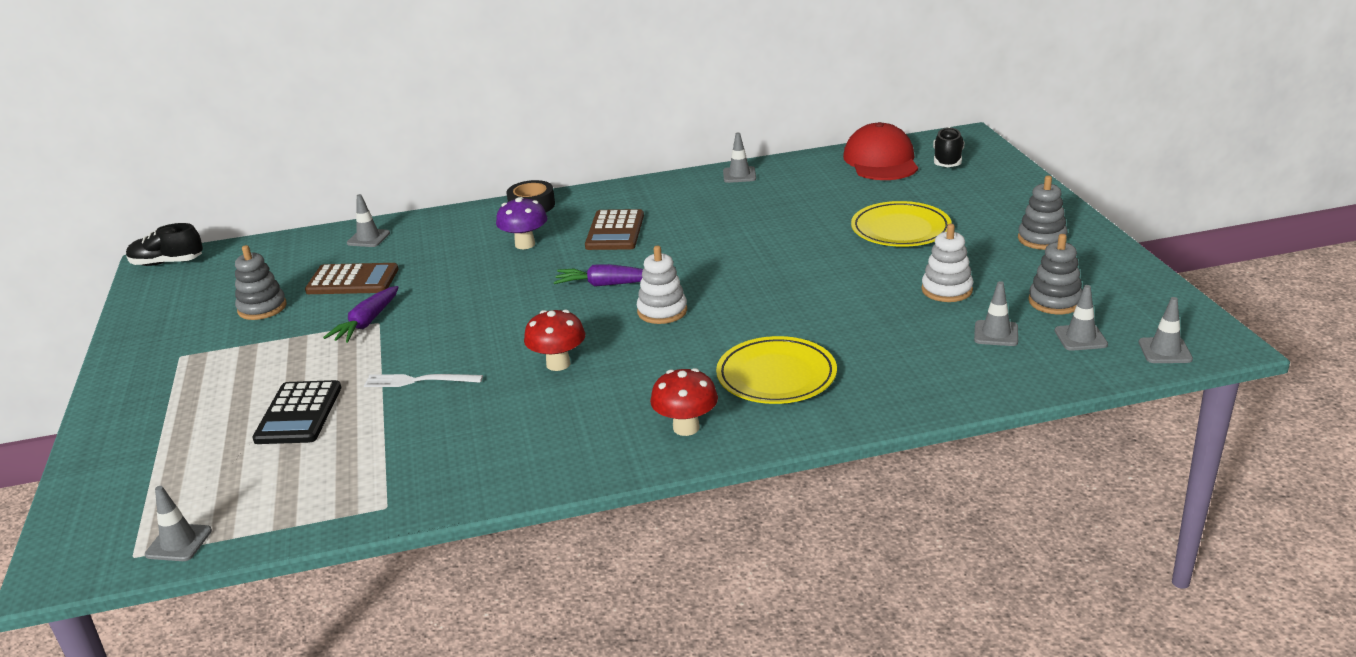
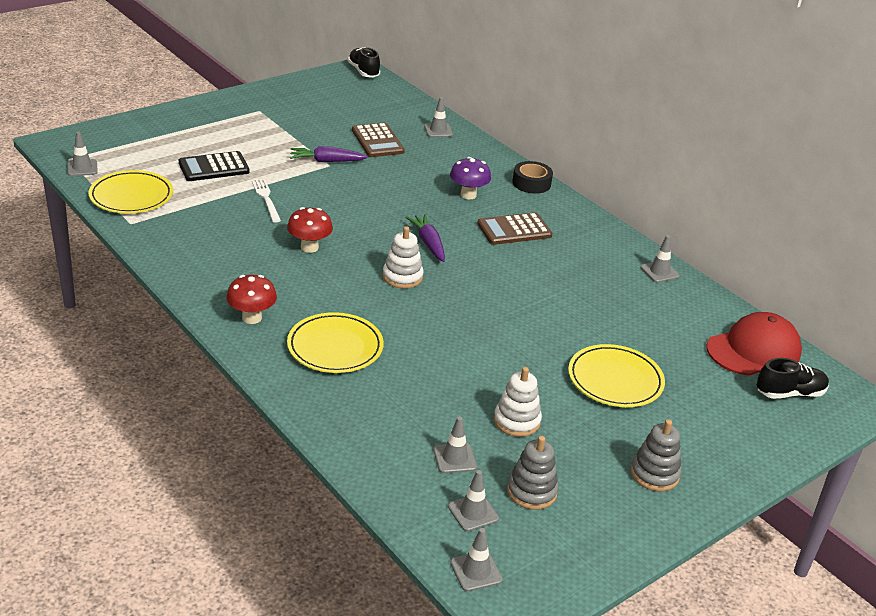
camera: 60 degrees right, 5 degrees up
(262, 308) = (326, 120): grey stacking toy -> none
(311, 499) = (131, 196): none -> yellow plate

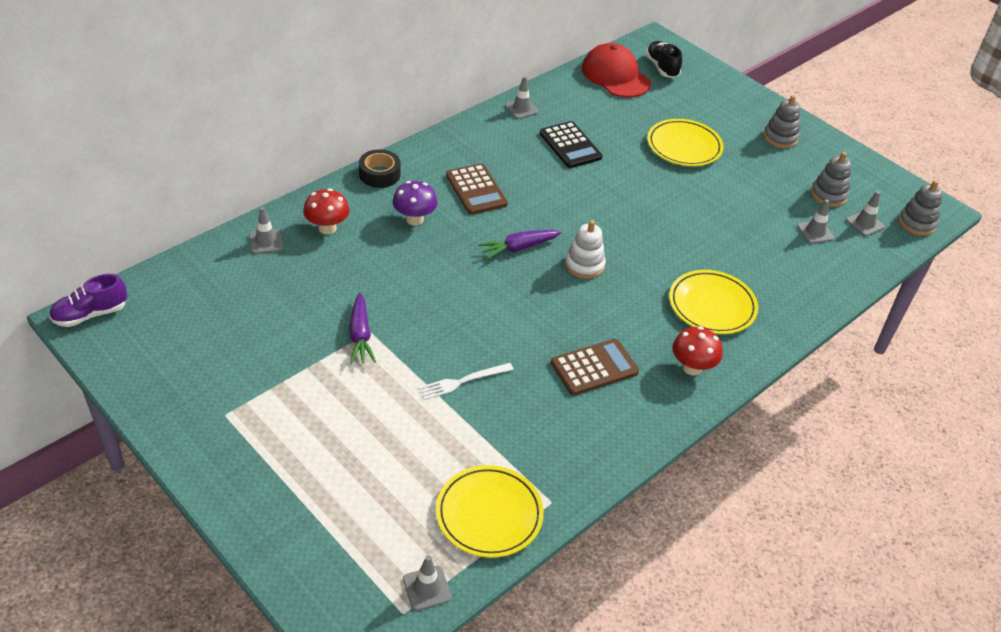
camera: 95 degrees left, 10 degrees up
(214, 167) = (397, 441): black calculator -> black calculator (570, 145)
(309, 247) = (554, 336): red mushroom -> red mushroom (327, 228)
(363, 71) = (90, 314): black shoe -> purple shoe
(377, 141) = (300, 293): brown calculator -> brown calculator (594, 368)
(476, 571) = (916, 223): grey traffic cone -> grey stacking toy
(517, 421) = (757, 199): white stacking toy -> none

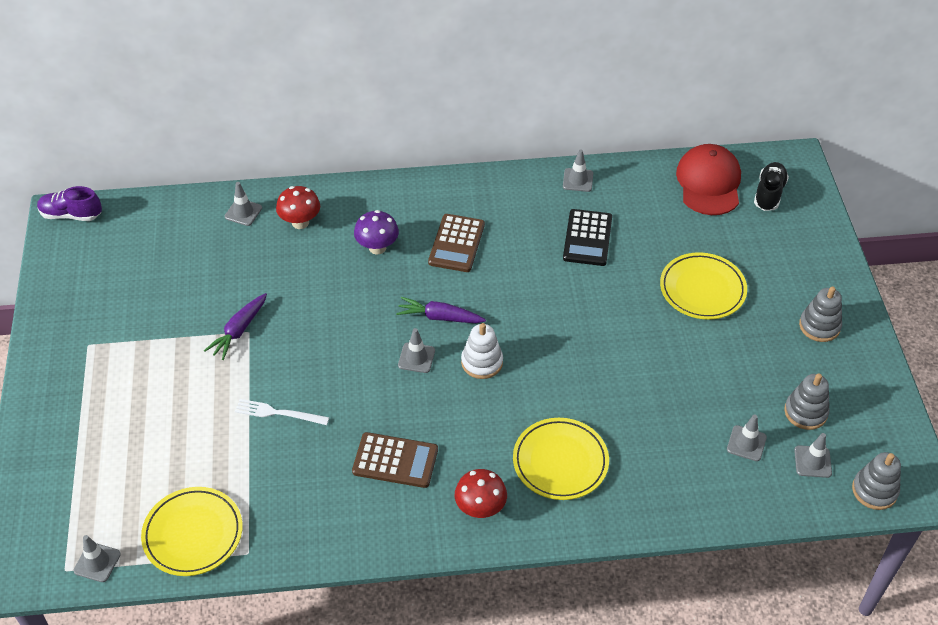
camera: 40 degrees right, 5 degrees up
(379, 174) = (388, 191): black tape -> none
(531, 285) = (416, 358): none -> grey traffic cone

